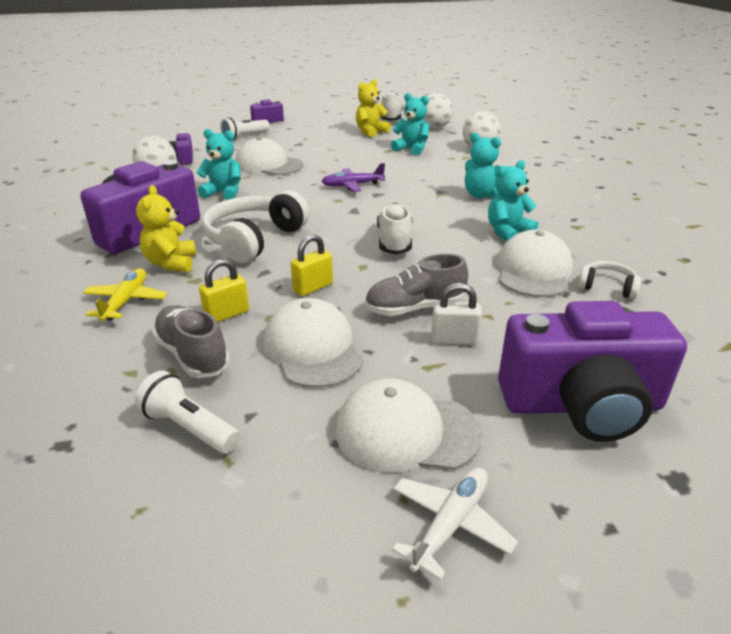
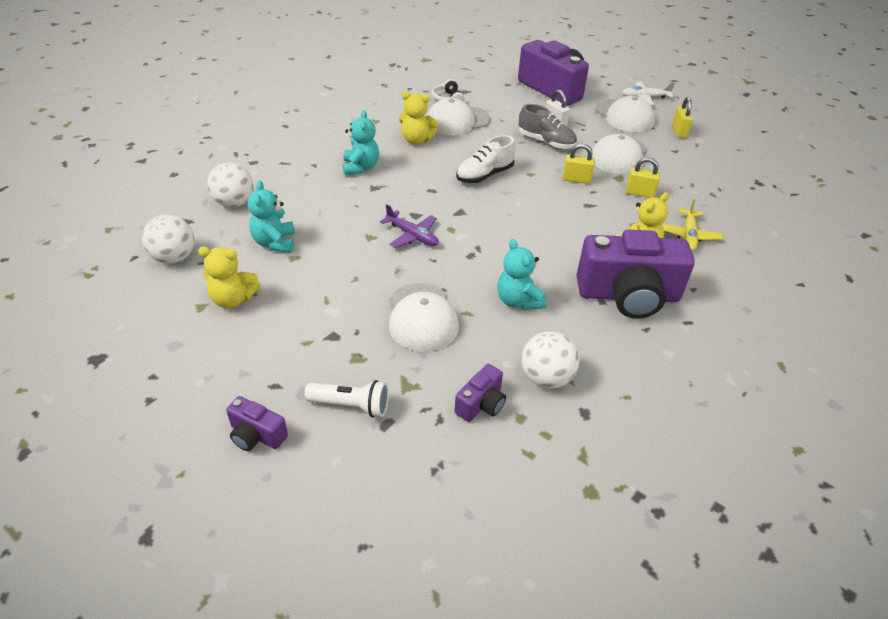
camera: 130 degrees left, 10 degrees up
(126, 301) = (688, 235): yellow plane -> yellow plane turned 45 degrees counterclockwise
(189, 428) = (703, 160): white flashlight -> none
(192, 355) = (677, 184): grey shoe -> none
(254, 239) = (562, 232): white headphones -> none
(285, 468) = (679, 132): none -> yellow padlock
(391, 118) = (151, 310): white shoe -> none
(508, 233) = (416, 140): turquoise teddy bear -> yellow teddy bear

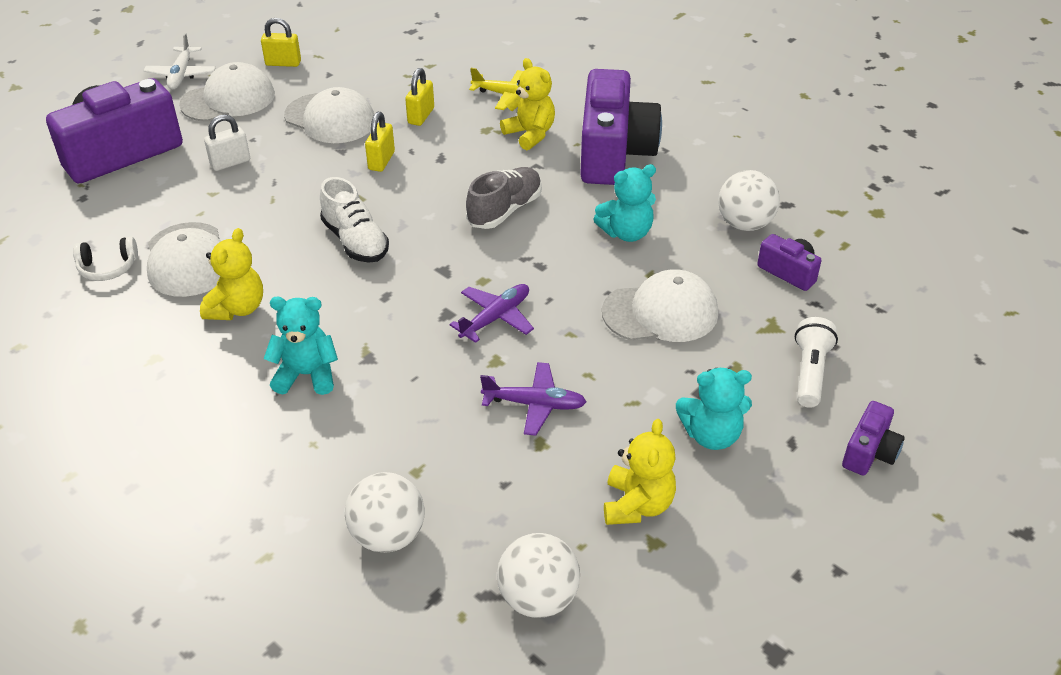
camera: 85 degrees left, 0 degrees up
(275, 243) = (504, 469): turquoise teddy bear -> turquoise teddy bear (711, 435)
(328, 254) = (534, 404): none -> purple plane
(546, 142) = (279, 176): grey shoe -> grey shoe (505, 210)

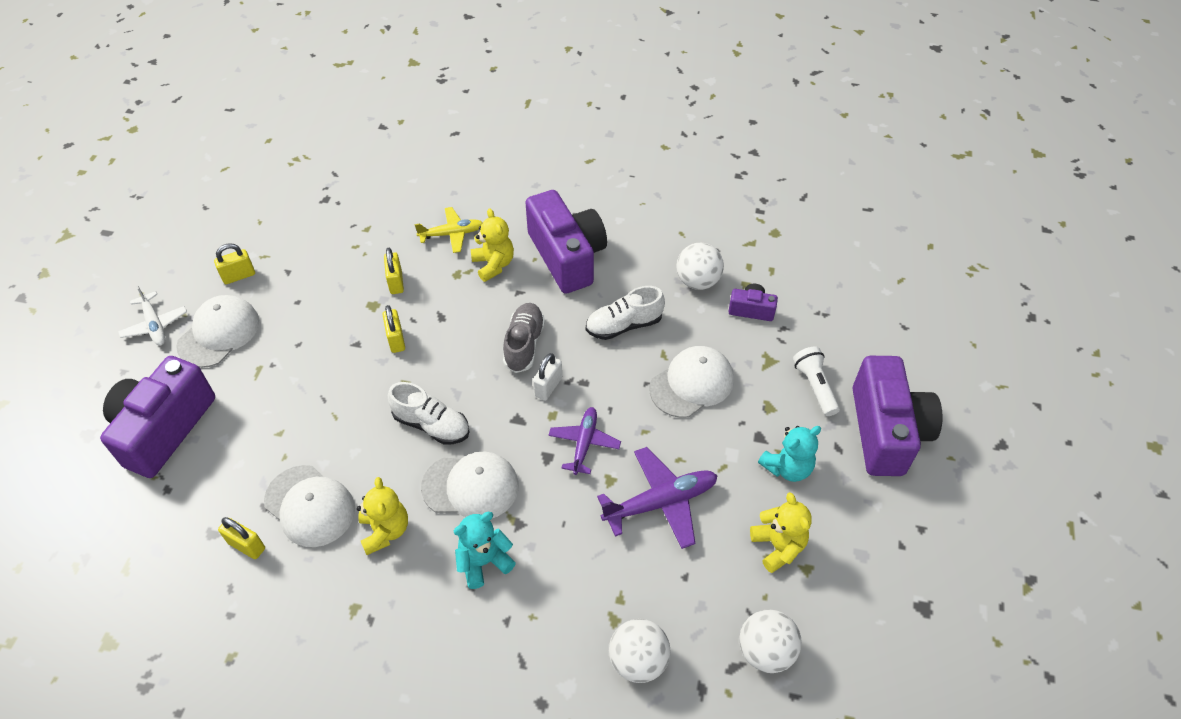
camera: 30 degrees left, 10 degrees up
(108, 267) = (247, 546): white headphones -> yellow padlock
(230, 163) = (271, 396): white padlock -> white padlock (548, 387)
(330, 119) = (323, 316): white cap -> white cap (470, 486)
(530, 134) = (493, 264): yellow teddy bear -> yellow teddy bear turned 45 degrees clockwise
(534, 404) = (661, 502): purple plane -> purple plane, size x1.53
(626, 233) = (624, 325): turquoise teddy bear -> white shoe
(869, 452) = (886, 431): purple camera -> purple camera, size x2.18

